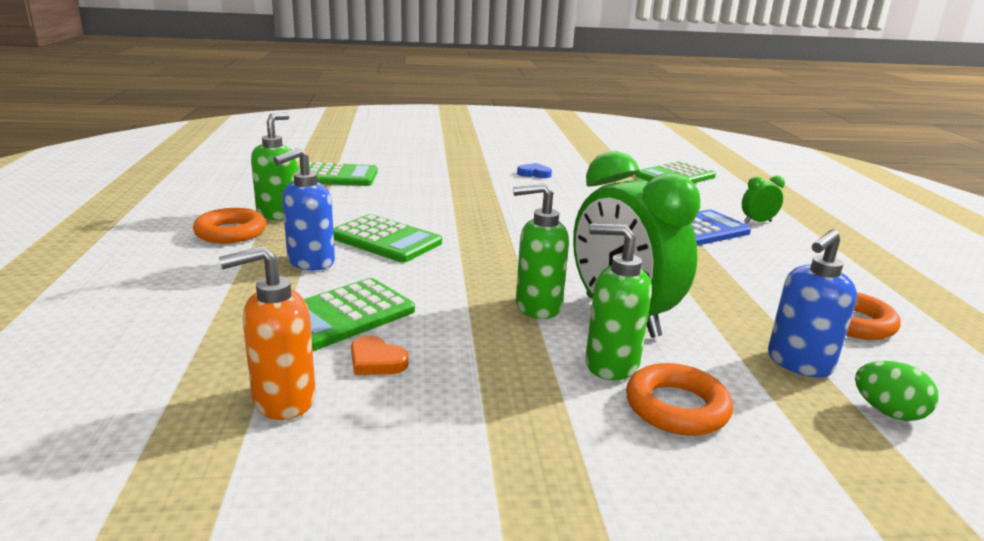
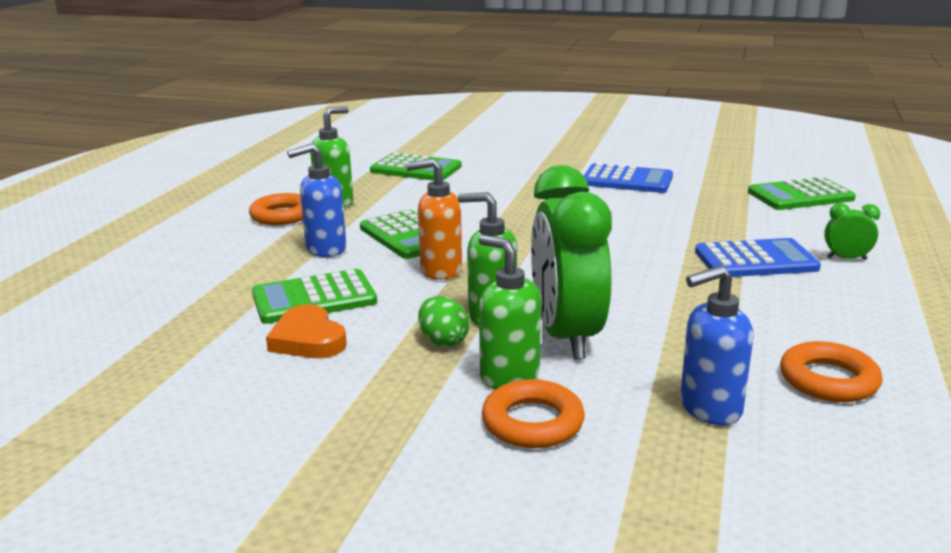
camera: 25 degrees right, 0 degrees up
(283, 400) = (214, 356): orange soap dispenser -> orange soap dispenser (440, 270)
(376, 361) = (308, 339): orange heart -> orange heart, size x1.53
(534, 174) = (627, 180): blue heart -> blue calculator
(888, 412) = (754, 469): green egg -> green egg (443, 341)

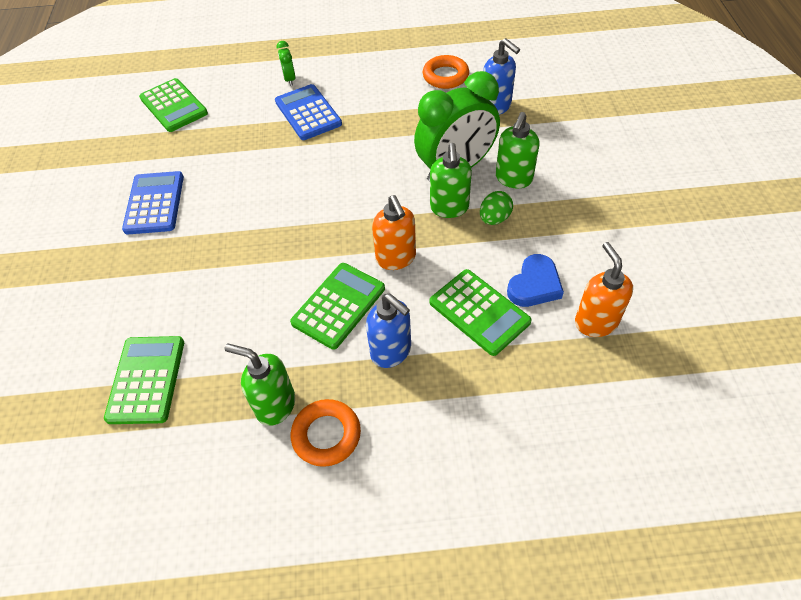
camera: 110 degrees left, 30 degrees up
(207, 363) = (595, 322): none -> orange soap dispenser
(308, 339) = (534, 285): orange heart -> blue heart
(532, 422) = (548, 158): orange ring -> none

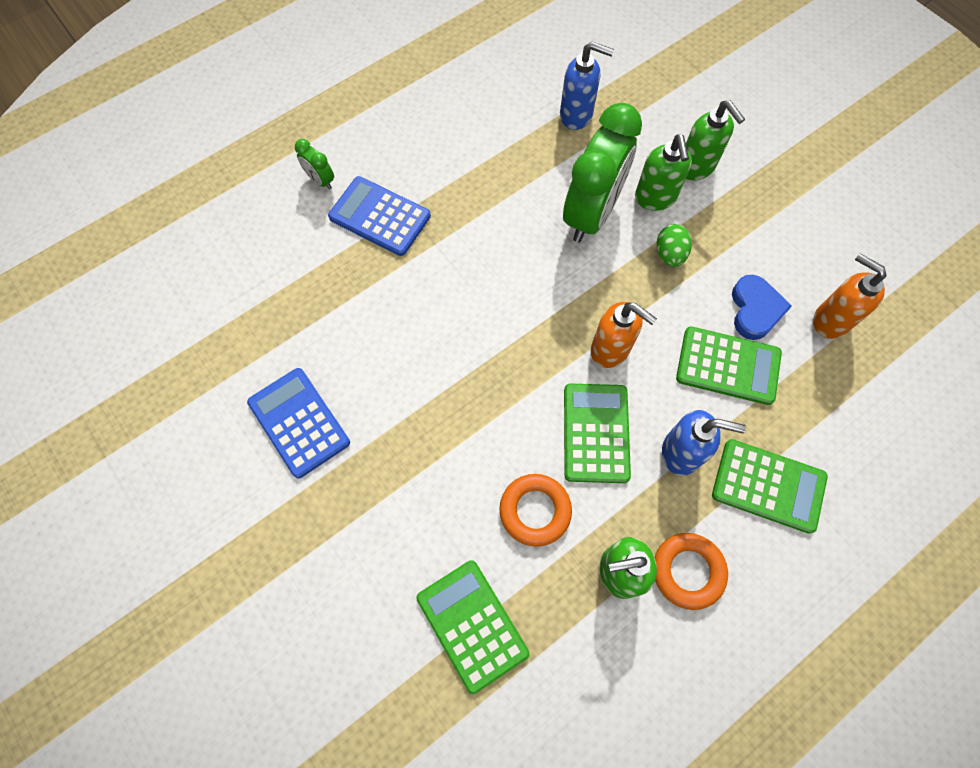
camera: 35 degrees left, 15 degrees up
(173, 106) = (206, 283): green calculator -> green calculator (768, 486)
(445, 76) = (495, 97): orange ring -> orange ring (535, 510)
(449, 208) = (619, 264): green soap dispenser -> green soap dispenser (696, 167)

